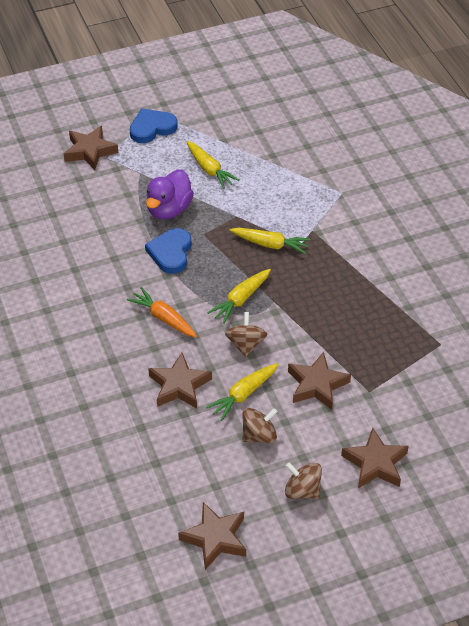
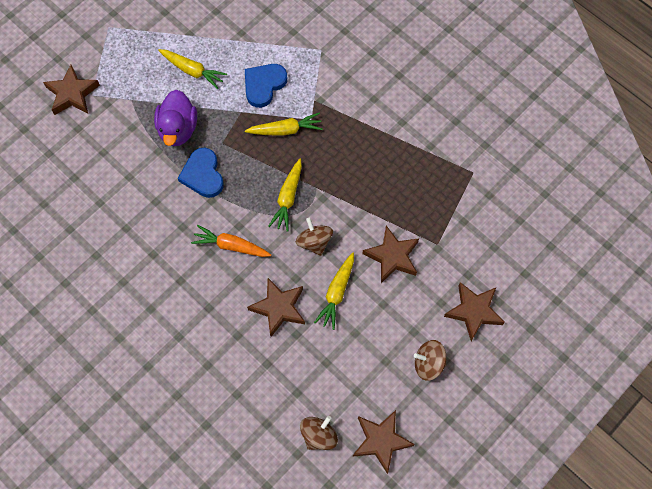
camera: 25 degrees left, 20 degrees up
(152, 128) = (117, 45): blue heart -> blue heart (264, 85)
(259, 435) = (369, 327): brown spinning top -> brown spinning top (319, 435)

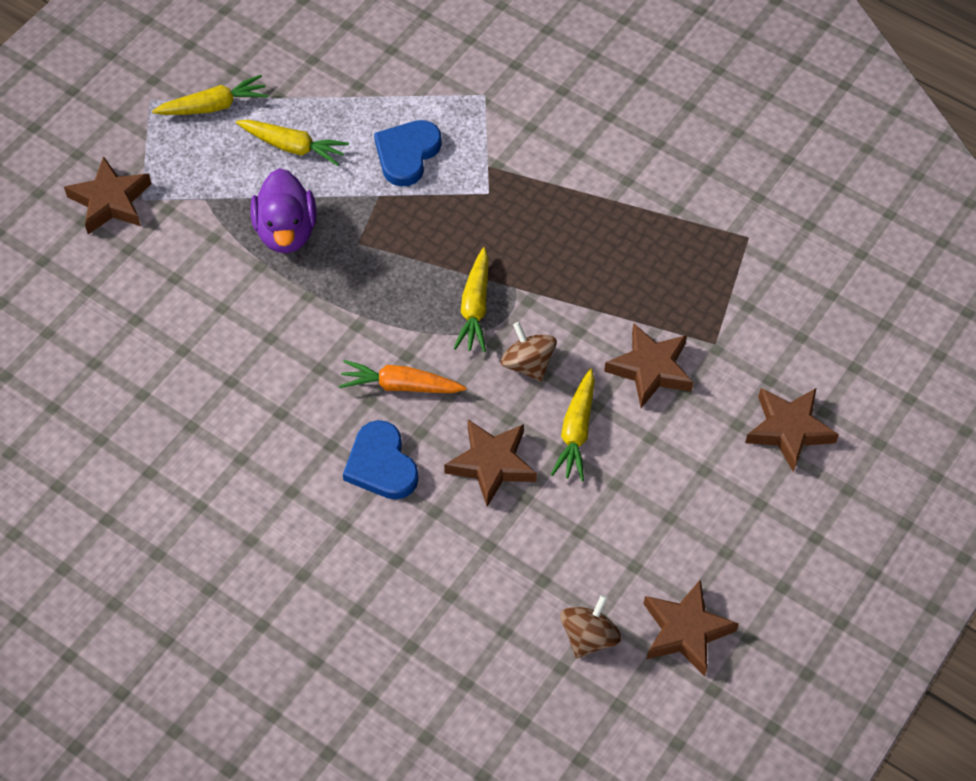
camera: 10 degrees left, 10 degrees down
(203, 175) = (337, 291): blue heart -> blue heart (381, 465)
(285, 130) = (452, 212): yellow carrot -> yellow carrot (213, 106)
(428, 363) = (735, 512): brown spinning top -> none

